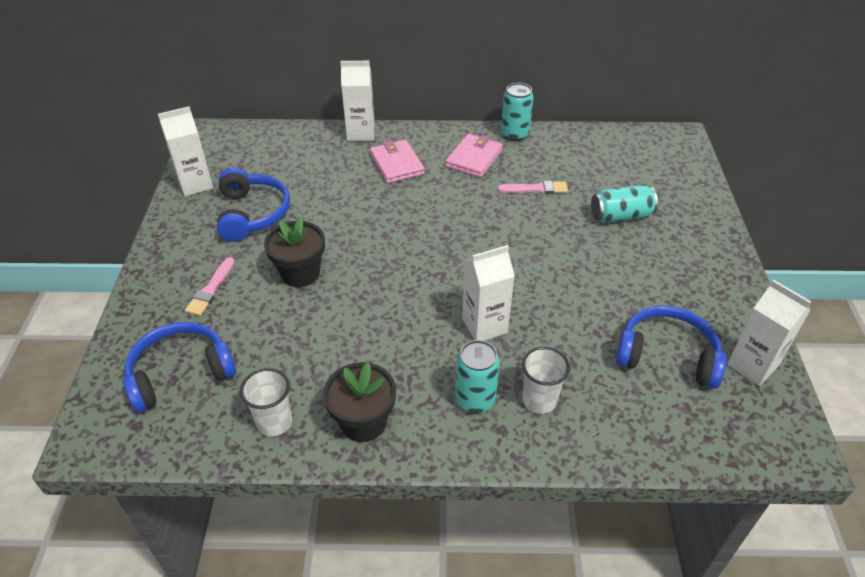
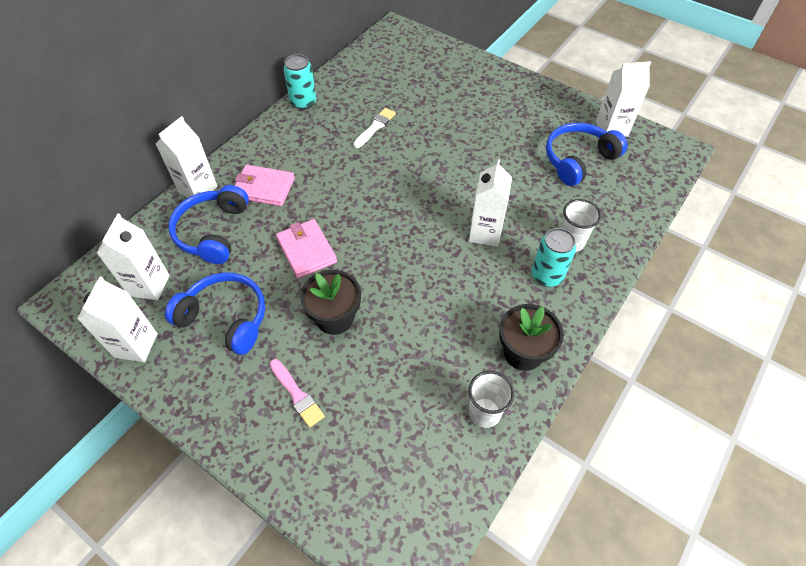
camera: 55 degrees left, 10 degrees up
(180, 373) = (381, 462): blue headphones -> blue headphones (213, 232)
(251, 161) = (149, 285): none -> white carton
(474, 158) = (306, 140): pink wallet -> pink wallet (306, 250)
(536, 189) = (375, 127): pink brush -> white brush
(620, 216) = (442, 103): turquoise can -> none

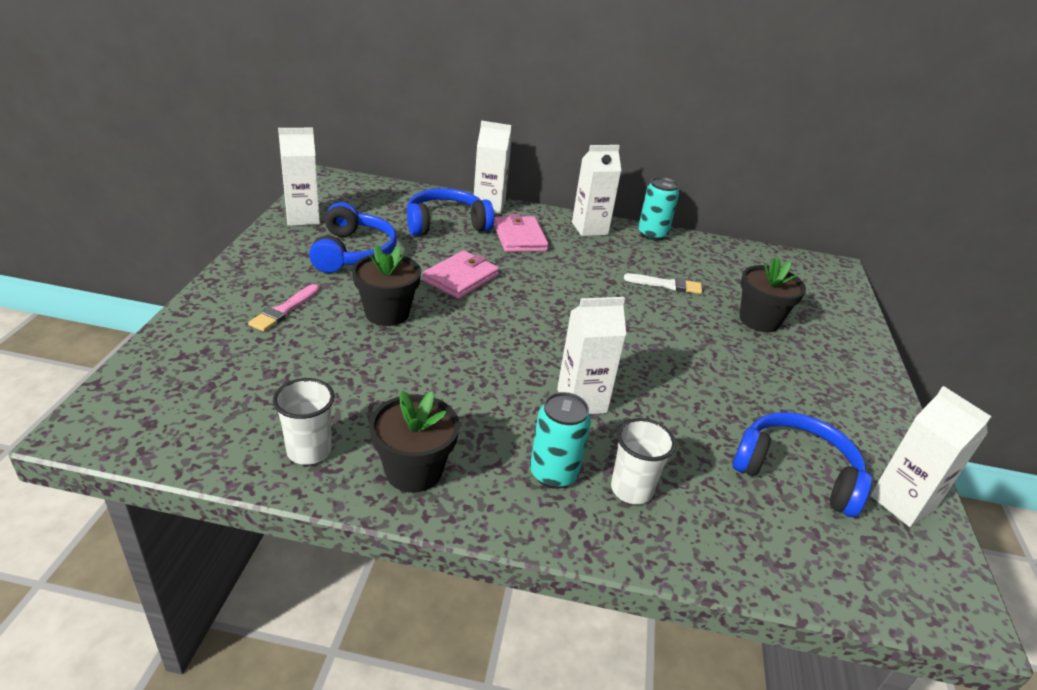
camera: 60 degrees right, 20 degrees down
(149, 285) = (367, 209): white carton -> white carton (589, 228)
(437, 100) = (759, 320): none -> black flower pot

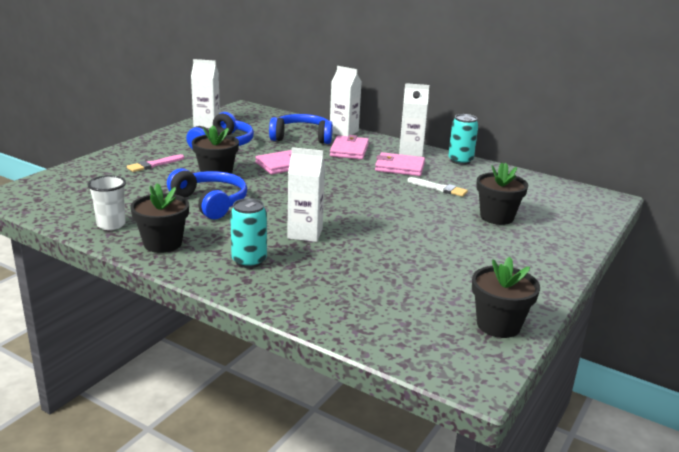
camera: 25 degrees right, 10 degrees down
(598, 257) = (399, 167): none -> pink wallet
(631, 489) = (294, 278): white cup -> none
(796, 472) = (428, 294): blue headphones -> blue headphones (210, 202)
(902, 503) = (498, 325): white carton -> black flower pot

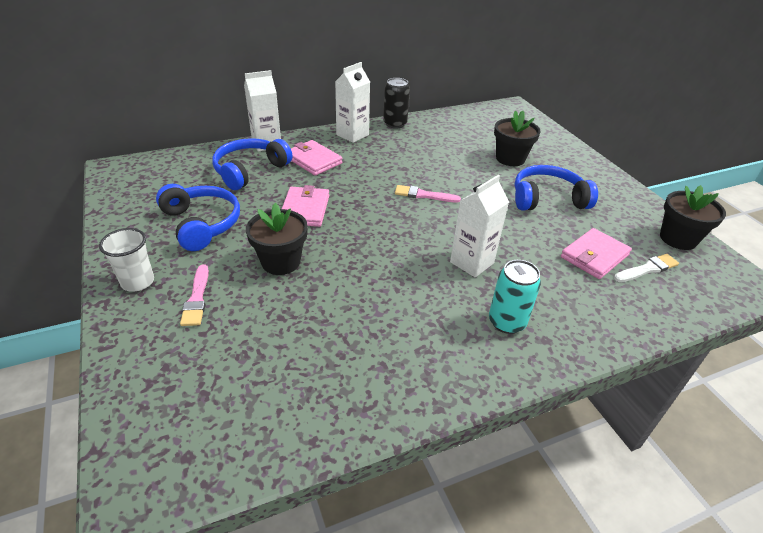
camera: 55 degrees left, 15 degrees up
(111, 225) = (340, 401): white cup -> white cup (138, 282)
(162, 243) = (425, 372): black flower pot -> none
(206, 124) = (126, 212): white carton -> none
(210, 202) = (350, 295): blue headphones -> blue headphones (547, 199)
(369, 196) = (423, 195): none -> pink brush
(399, 167) = (379, 154): pink wallet -> pink wallet (594, 256)
(439, 188) = (438, 157): white brush -> white brush (647, 269)
(460, 160) = (395, 124): turquoise can -> black can

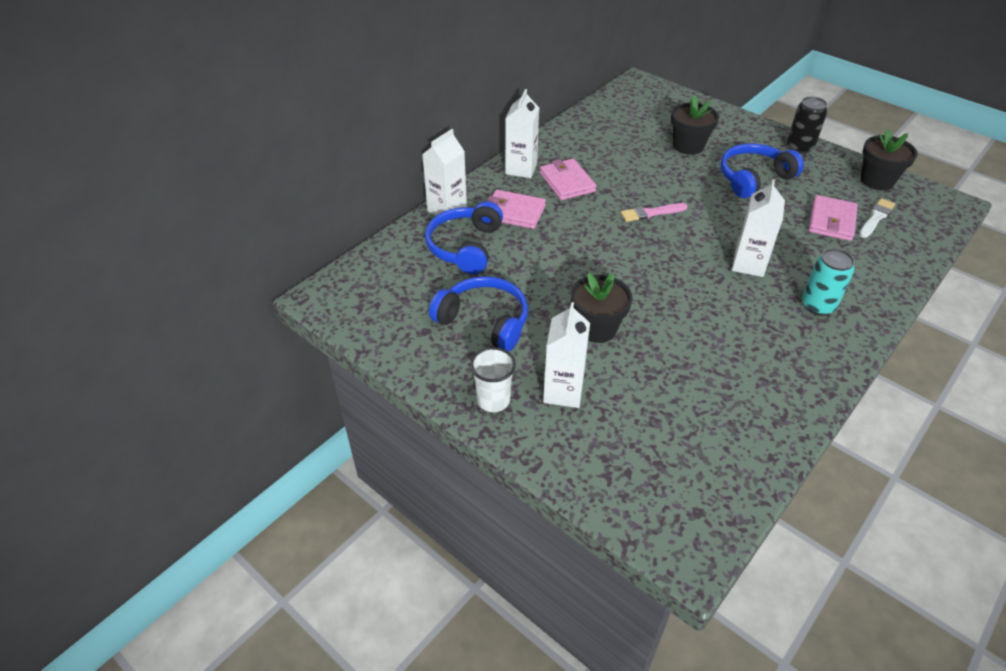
camera: 25 degrees left, 5 degrees up
(197, 298) = (563, 391): pink brush -> white carton
(305, 209) = (562, 268): pink wallet -> pink wallet (567, 182)
(395, 124) = (549, 141): black can -> black can (799, 147)

